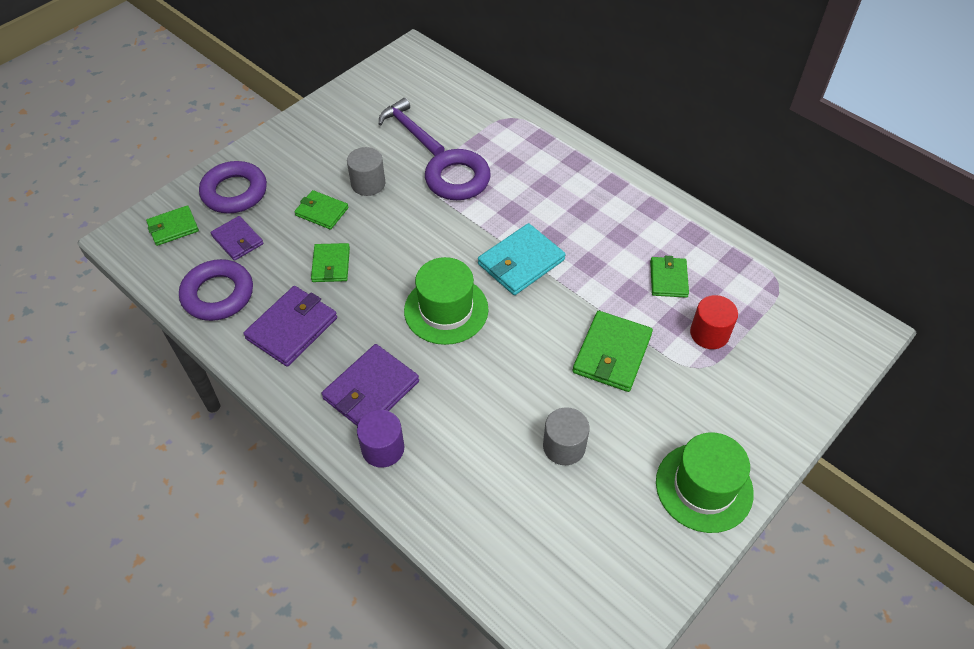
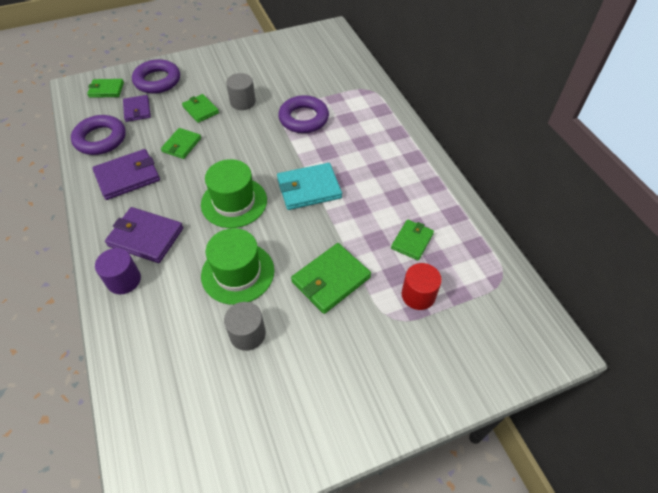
camera: 25 degrees right, 0 degrees up
(371, 390) = (145, 237): purple wallet -> purple wallet turned 45 degrees clockwise
(410, 130) = (294, 77): purple hammer -> none
(704, 487) = (333, 416): green hat -> green hat (238, 273)

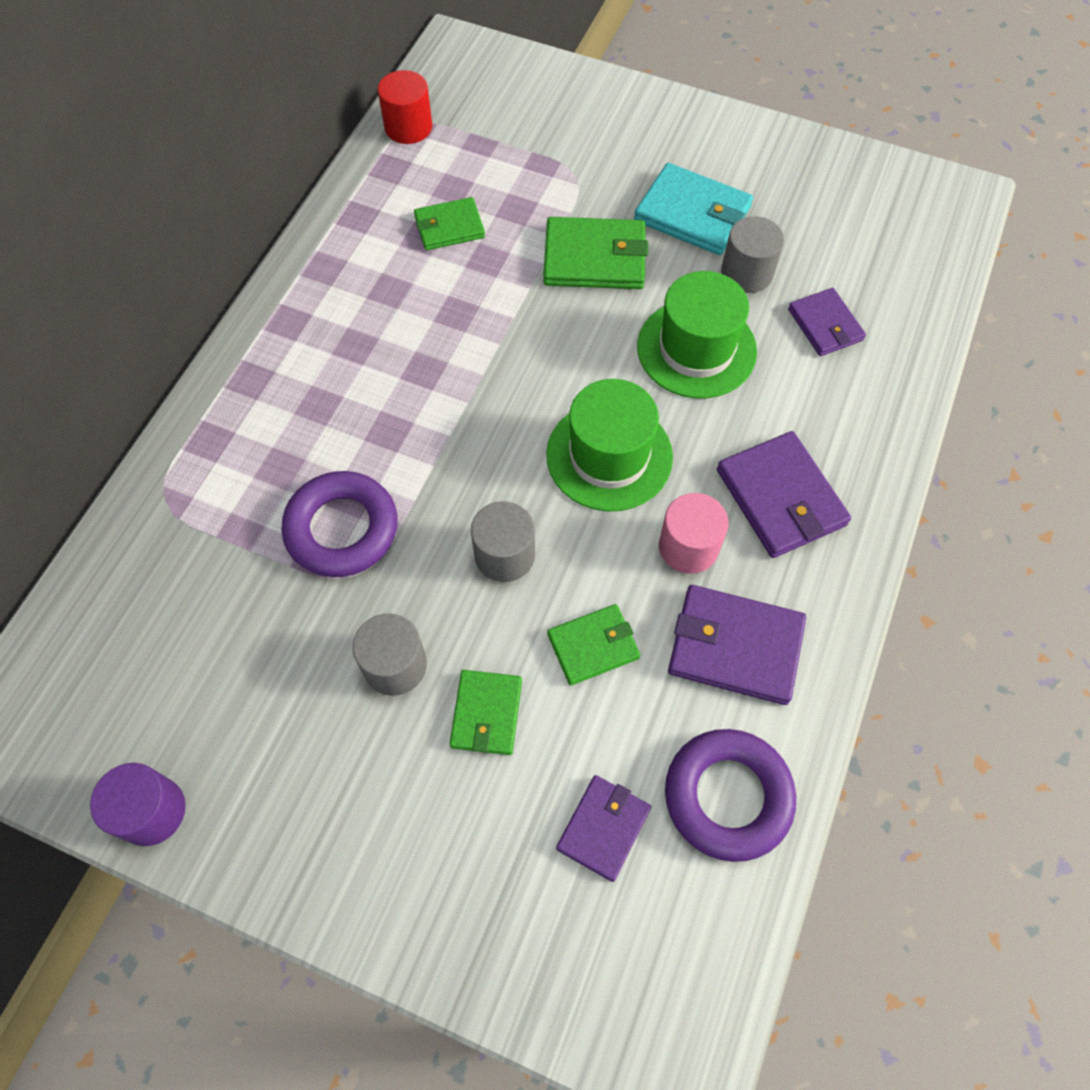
camera: 135 degrees left, 10 degrees up
(106, 90) = (622, 972): green wallet -> none
(124, 280) = (853, 451): purple cylinder -> purple cylinder (152, 811)
(157, 81) = (494, 900): purple ring -> none
(172, 194) = (688, 547): none -> pink cylinder
(181, 336) = (825, 325): none -> purple wallet
(240, 147) = (504, 555): none -> grey cylinder
(309, 188) = (485, 392): turquoise wallet -> turquoise wallet (692, 214)
(418, 295) = (521, 175): red cylinder -> red cylinder (408, 127)

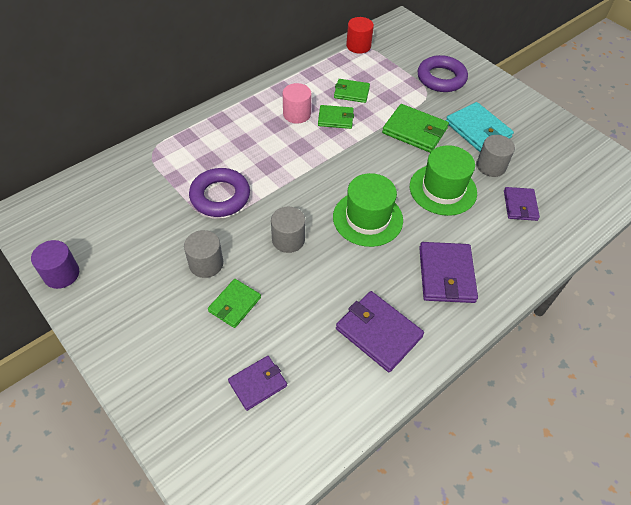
camera: 25 degrees right, 10 degrees down
(593, 646) = (306, 299): green wallet -> green wallet (335, 118)
(688, 547) = (382, 276): pink cylinder -> pink cylinder (297, 114)
(727, 796) = (330, 401): purple ring -> purple ring (441, 78)

